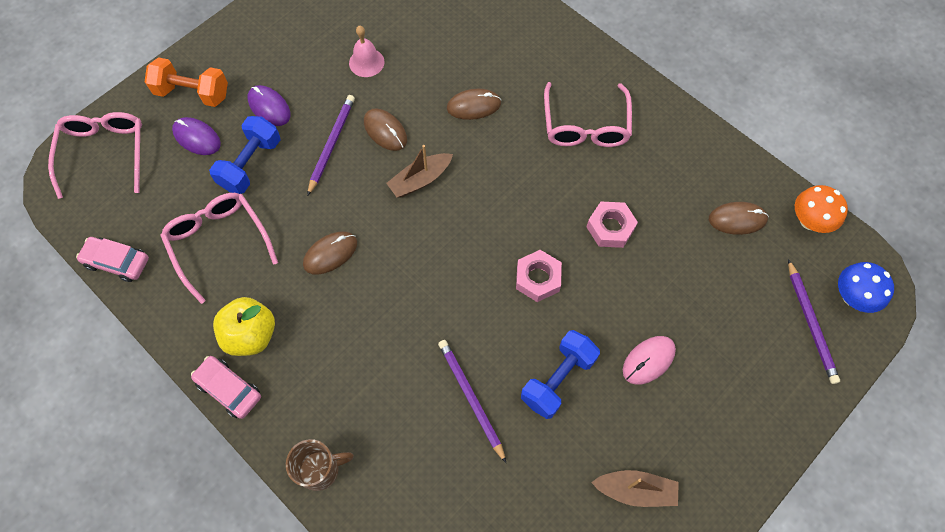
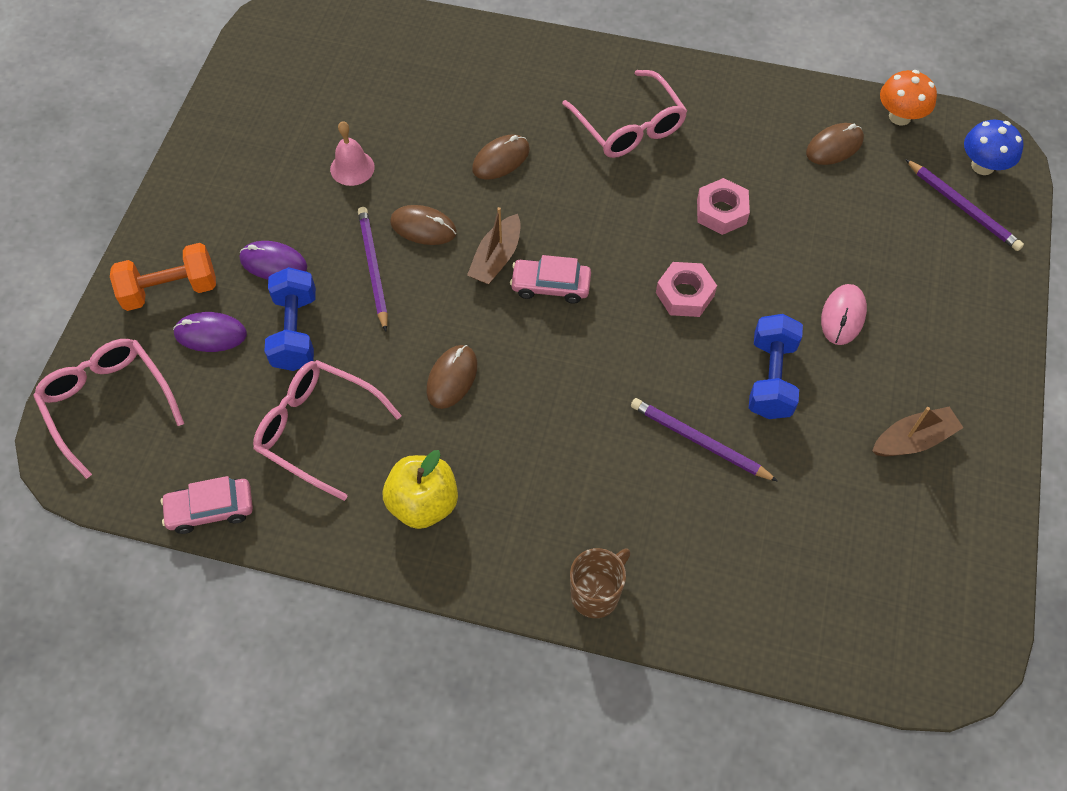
camera: 30 degrees left, 5 degrees down
(229, 389) = (439, 570): pink car -> pink car (550, 286)

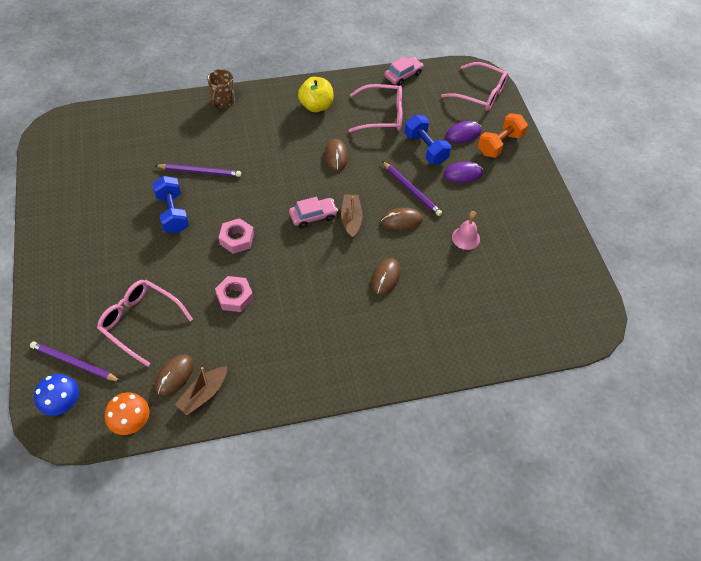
camera: 150 degrees right, 5 degrees down
(629, 127) = (319, 333): pink glasses -> pink glasses (140, 322)
(843, 316) = (140, 261): pink mouse -> none
(913, 439) = (87, 210): brown boat -> brown boat (203, 394)

